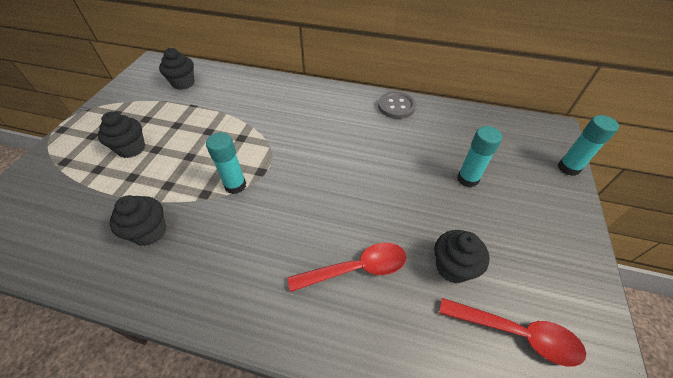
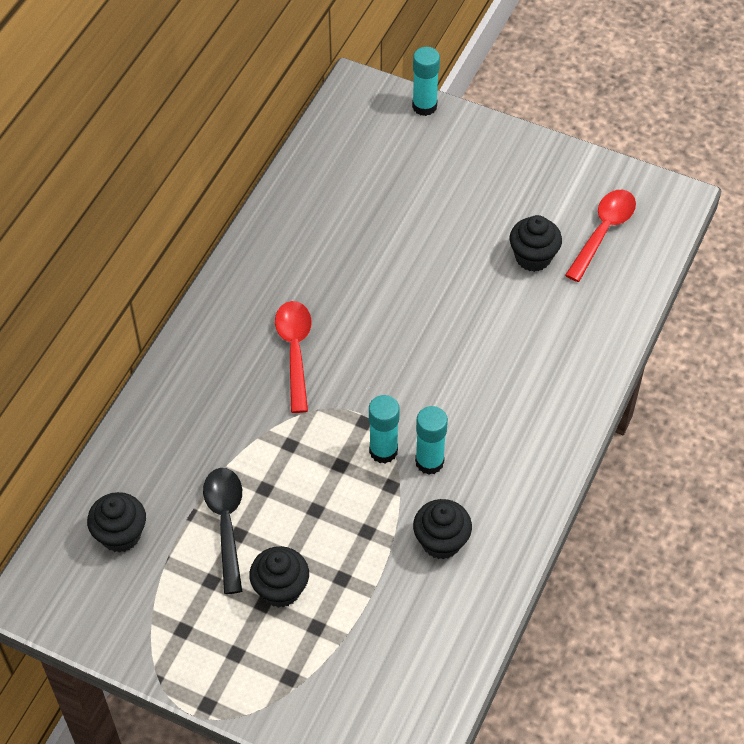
camera: 80 degrees left, 5 degrees up
(185, 119) = (226, 523): none -> black spoon
(356, 268) = (522, 339): red spoon -> red spoon (295, 351)
(396, 106) = (267, 244): grey button -> none
(467, 179) = (422, 207): turquoise glue stick -> turquoise glue stick (429, 462)

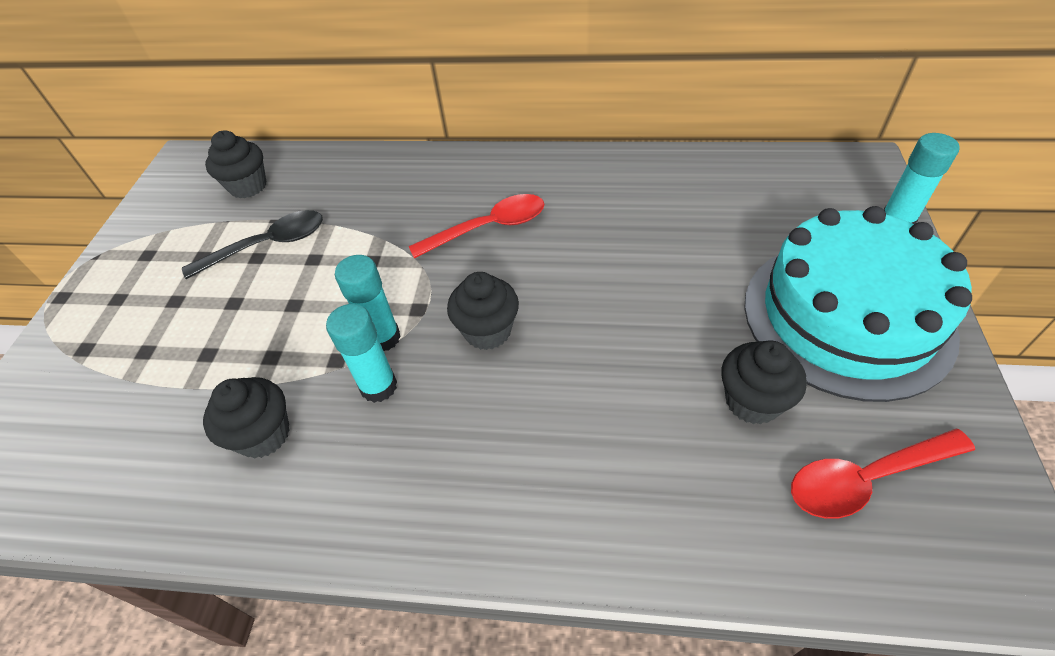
camera: 75 degrees right, 5 degrees down
(280, 589) = (192, 308): black cupcake -> black cupcake (487, 331)
(492, 178) = (847, 316): none -> turquoise cake
(603, 232) = (865, 479): red spoon -> red spoon turned 150 degrees clockwise

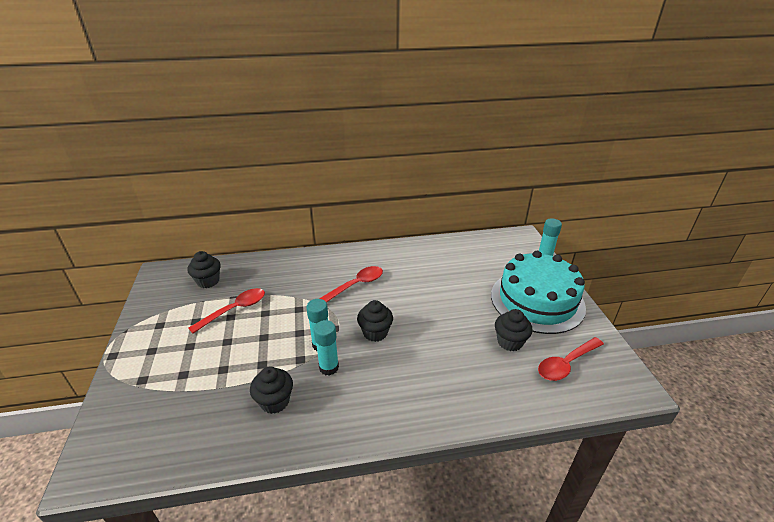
camera: 20 degrees left, 15 degrees down
(268, 245) = (235, 310): black spoon -> red spoon

